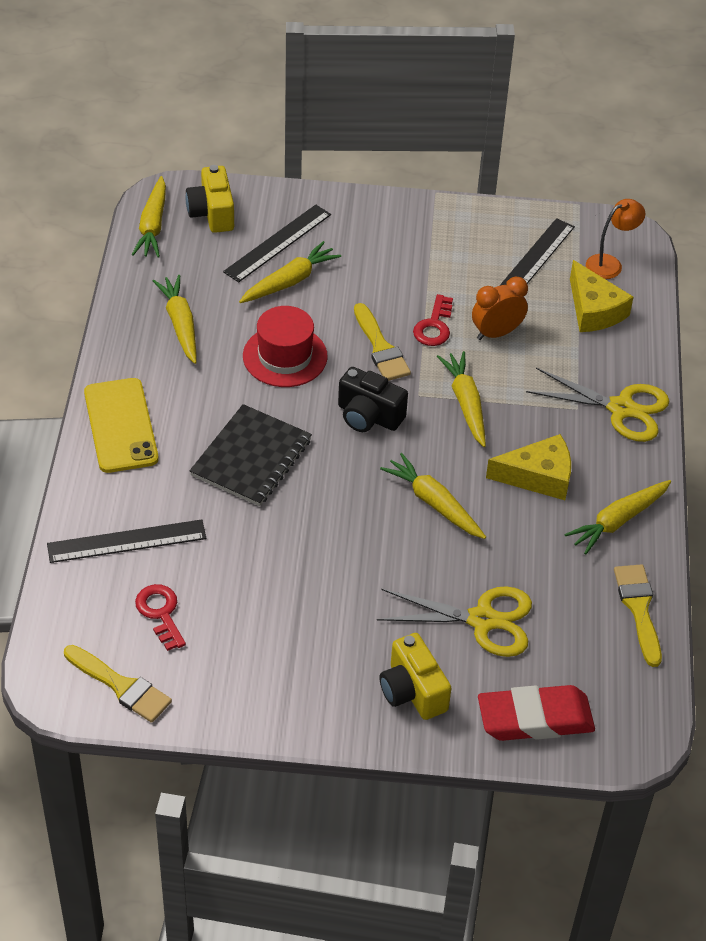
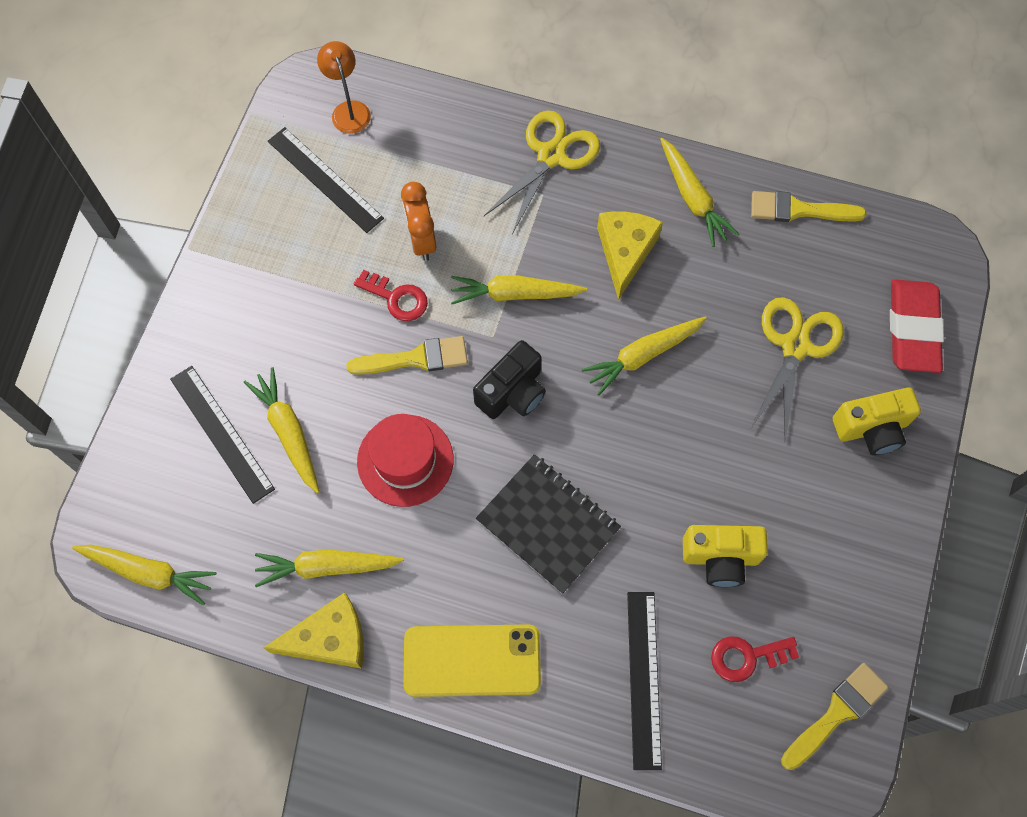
camera: 75 degrees left, 20 degrees up
(212, 213) = (148, 498): yellow camera -> yellow camera (720, 558)
(594, 310) = (411, 143): yellow cheese -> yellow cheese (329, 639)

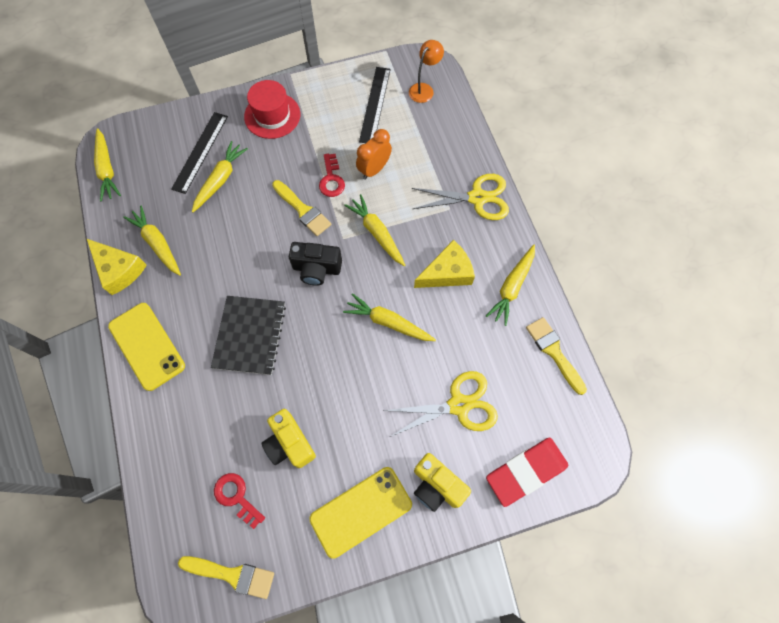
camera: 55 degrees right, 0 degrees up
(405, 460) = (240, 242): red hat -> red hat (272, 115)
(643, 678) = (188, 444): black ruler -> none
(850, 526) = (361, 511): none -> yellow phone

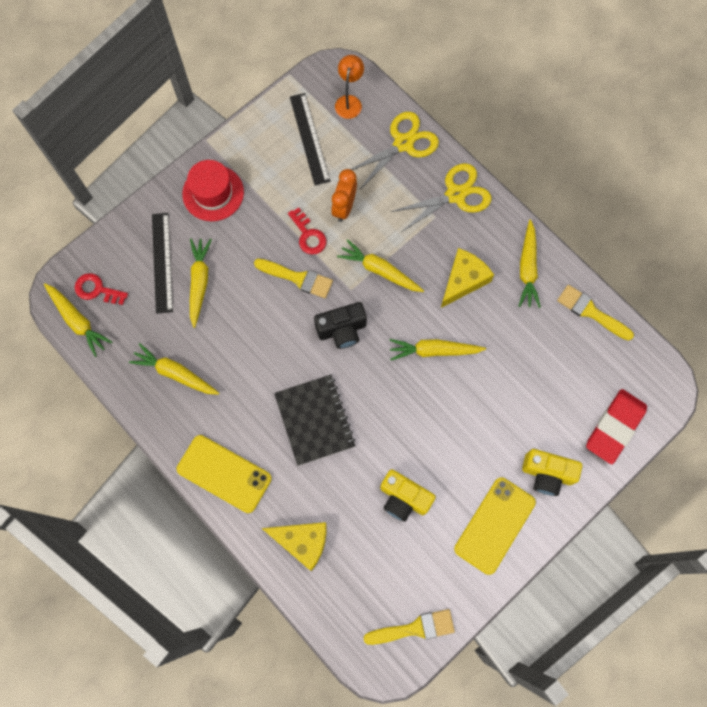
camera: 25 degrees left, 5 degrees up
(119, 270) = (153, 415): yellow cheese -> yellow cheese (302, 542)
(236, 497) = (382, 564): red key -> red key (97, 290)
(459, 405) = (532, 396): yellow scissors -> yellow scissors (403, 143)

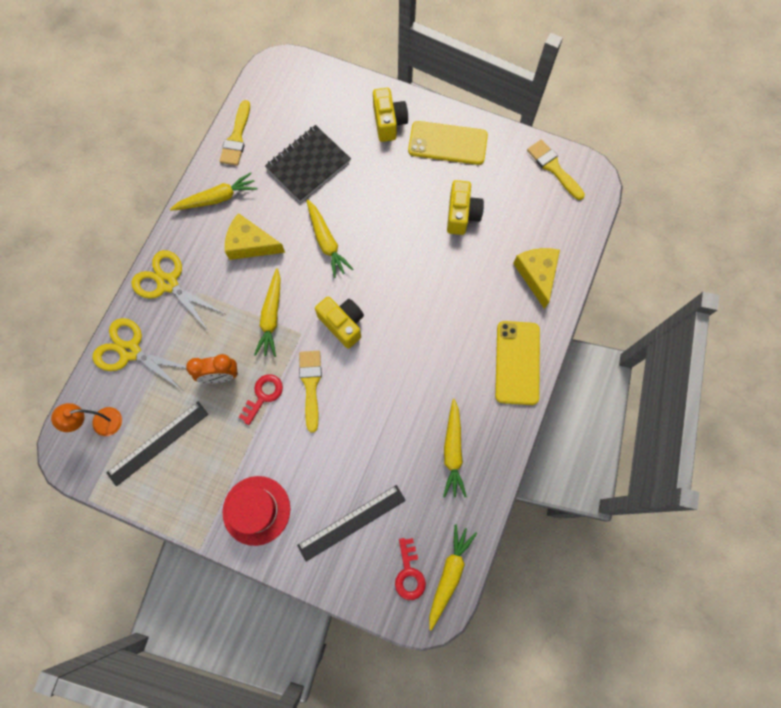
camera: 115 degrees left, 0 degrees up
(199, 282) = (356, 474): yellow carrot -> none
(315, 420) = (434, 310): black notebook -> black notebook (308, 165)
(342, 330) = (342, 324): black camera -> yellow camera
(614, 427) = (328, 90): red eraser -> none

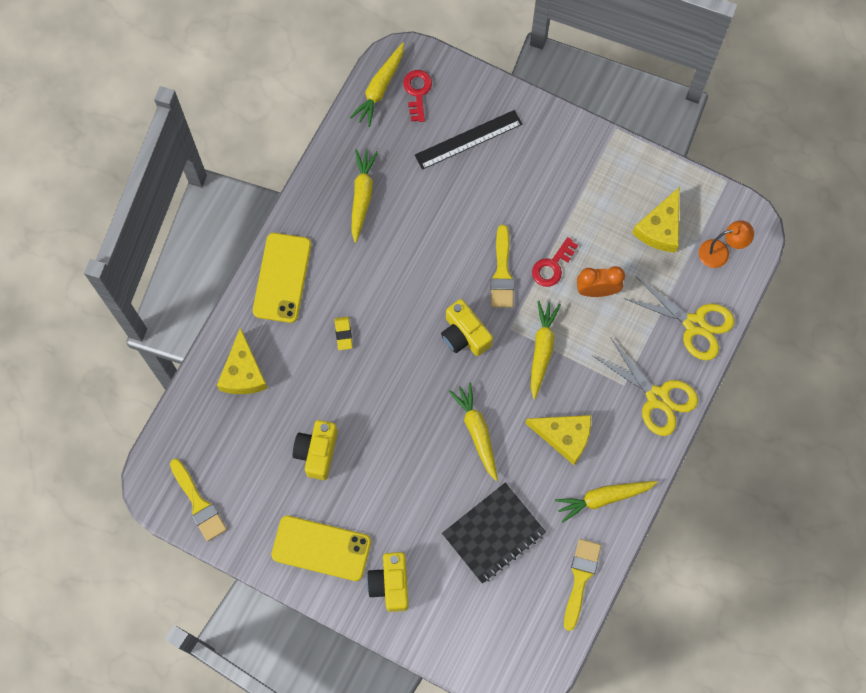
camera: 175 degrees left, 0 degrees up
(158, 443) = (660, 228): black ruler -> yellow cheese
(256, 510) = (560, 158): red hat -> none
(453, 315) = (343, 334): none -> yellow eraser

